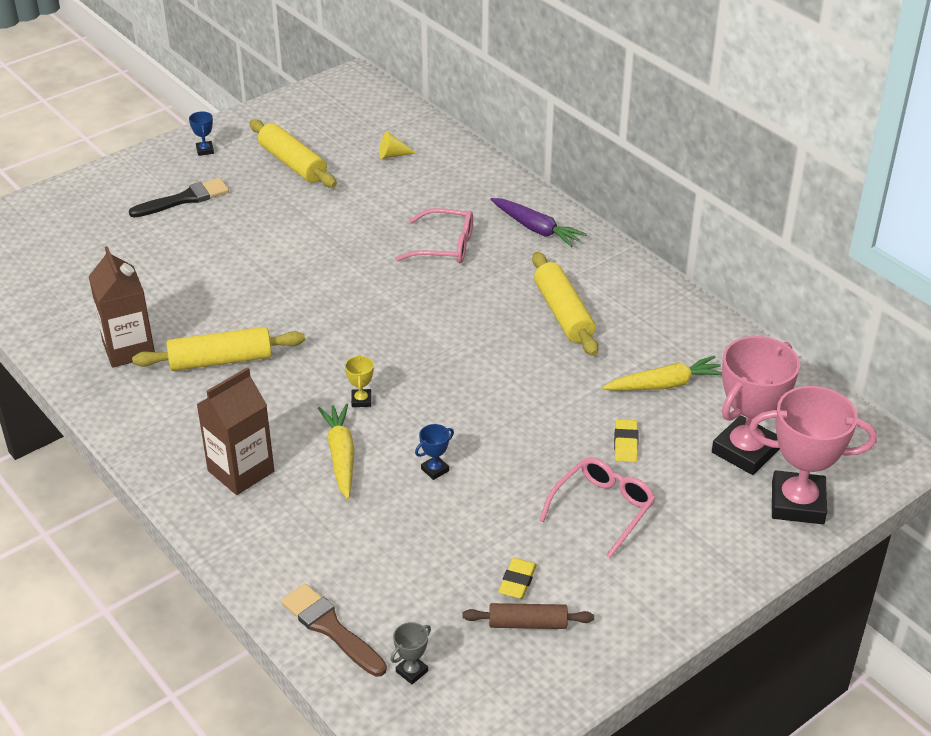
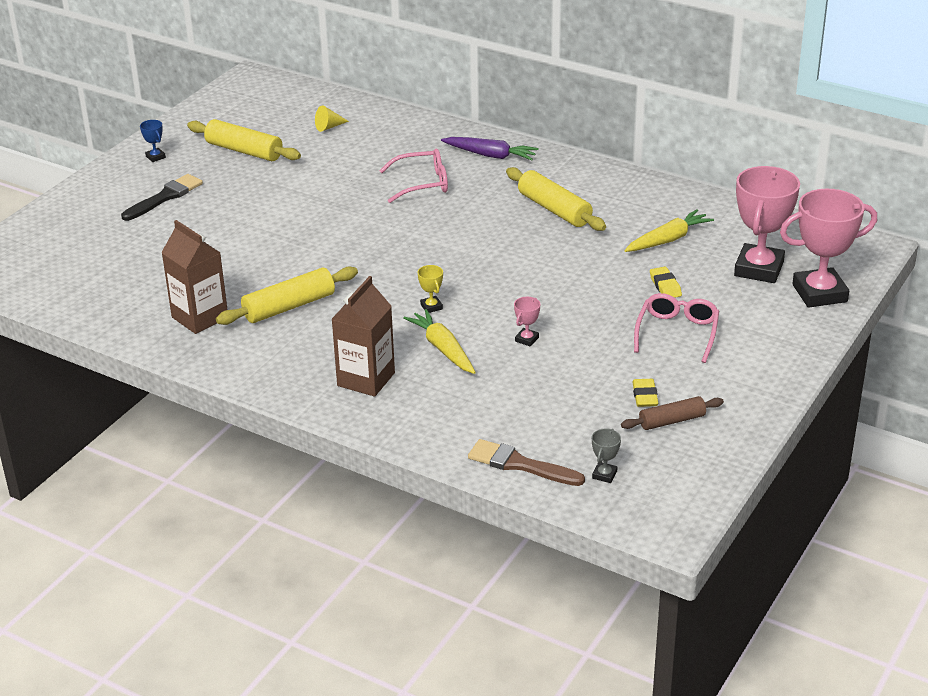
camera: 20 degrees left, 5 degrees down
(435, 470) = (527, 339): blue trophy -> pink trophy

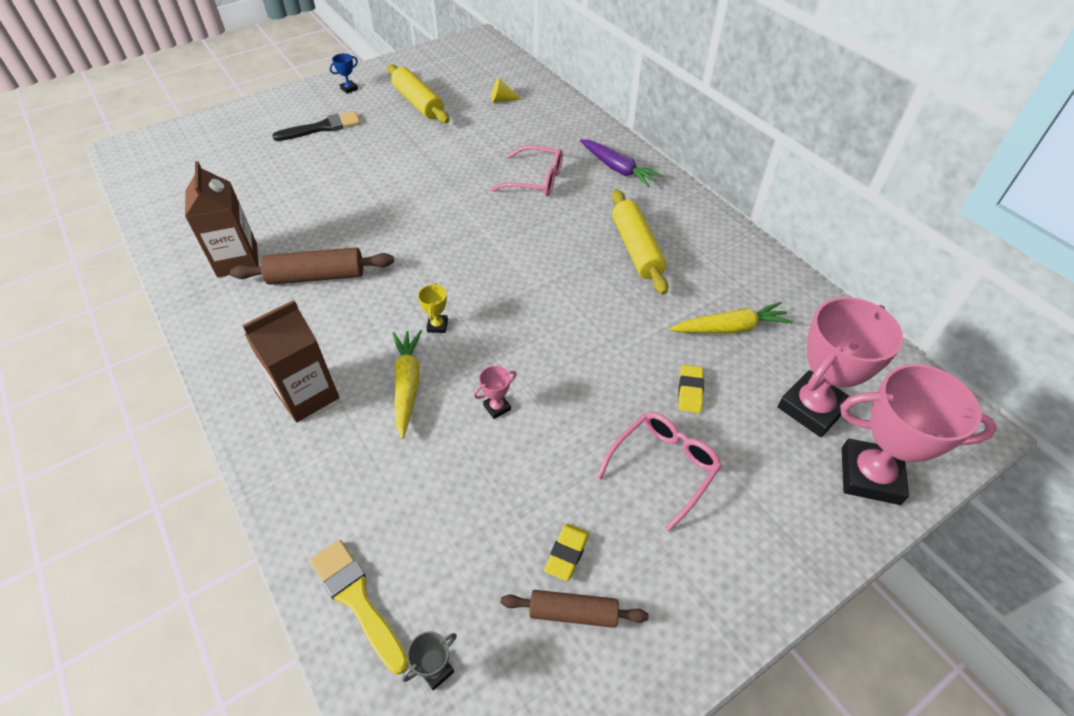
camera: 25 degrees right, 15 degrees up
(155, 157) = (349, 89): blue trophy -> blue trophy turned 60 degrees clockwise
(289, 307) = (316, 276): yellow rolling pin -> brown rolling pin
(520, 464) = (357, 600): brown brush -> yellow brush

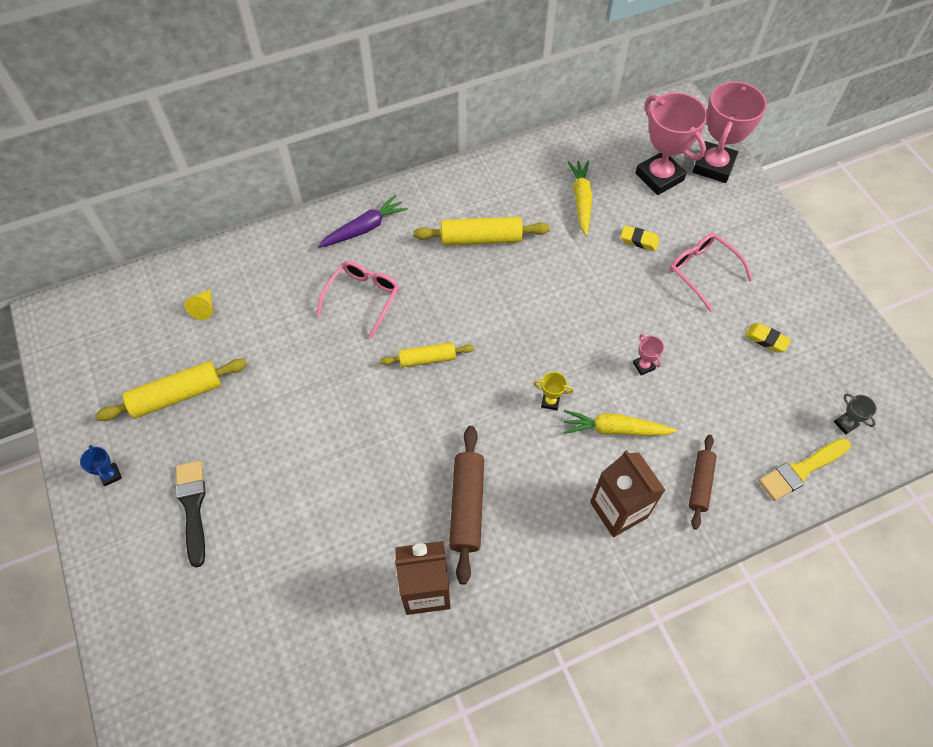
camera: 80 degrees left, 10 degrees up
(475, 229) = (427, 359): none -> yellow rolling pin
(573, 613) = (806, 343): brown rolling pin -> brown rolling pin (700, 484)

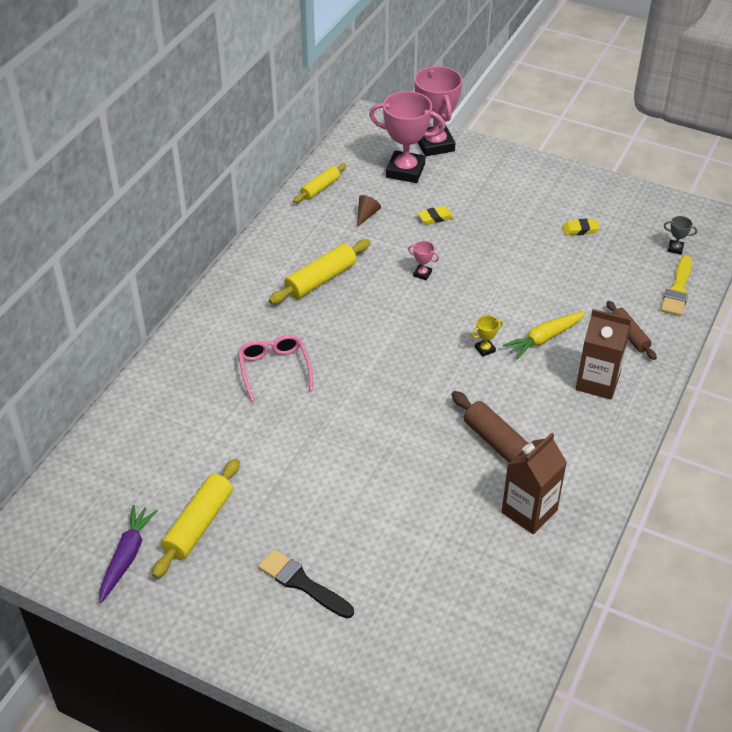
camera: 40 degrees left, 15 degrees down
(110, 475) = (208, 611): blue trophy -> none
(204, 308) = (149, 454): yellow cone -> none
(364, 228) = (220, 324): purple carrot -> purple carrot (127, 556)
(427, 359) = (369, 377): yellow rolling pin -> yellow rolling pin (320, 188)
(581, 200) = (366, 215): yellow carrot -> brown cone
(643, 366) = (522, 291): pink trophy -> pink trophy (422, 274)
(703, 272) = (498, 213): pink glasses -> none

